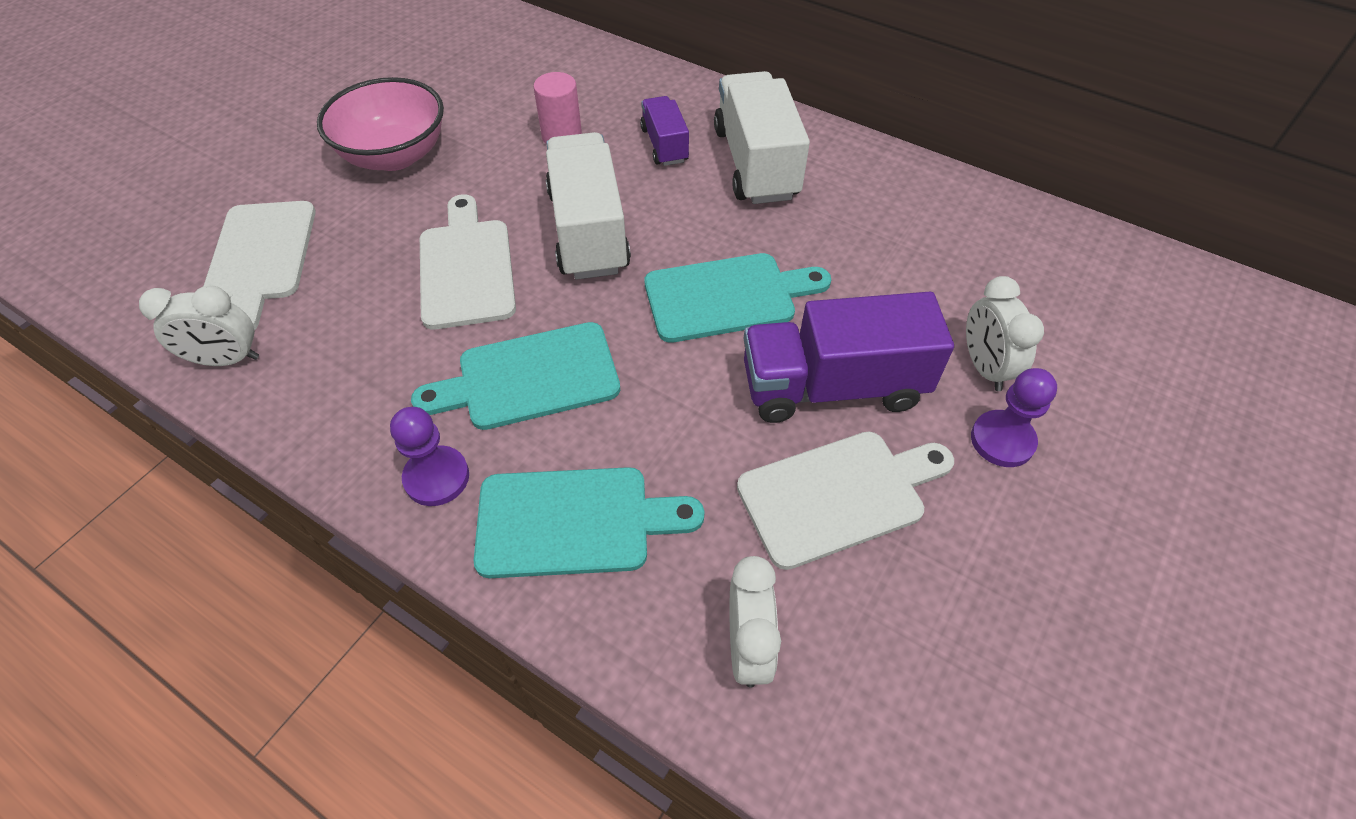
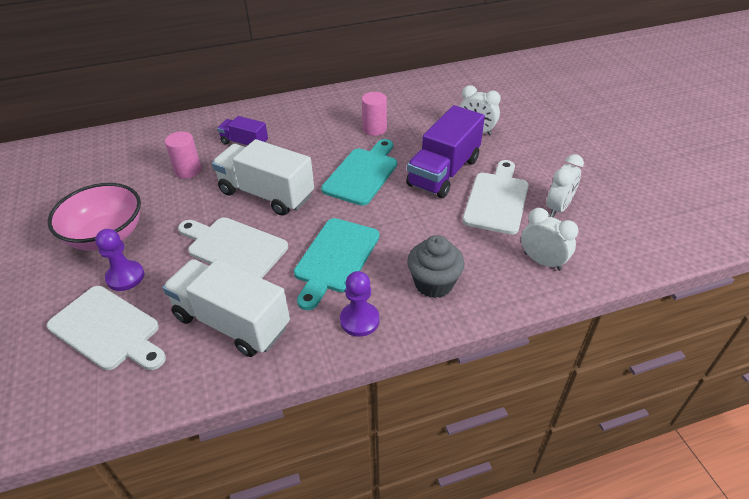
camera: 50 degrees left, 10 degrees down
(227, 359) = (173, 378): white clock -> white clock (558, 208)
(573, 521) = (434, 283): turquoise cutting board -> grey cupcake
(756, 163) = (296, 124): white truck -> white truck (232, 322)
(842, 245) = (374, 129): none -> pink cylinder
(1002, 440) = (512, 147): purple pawn -> purple pawn (125, 277)

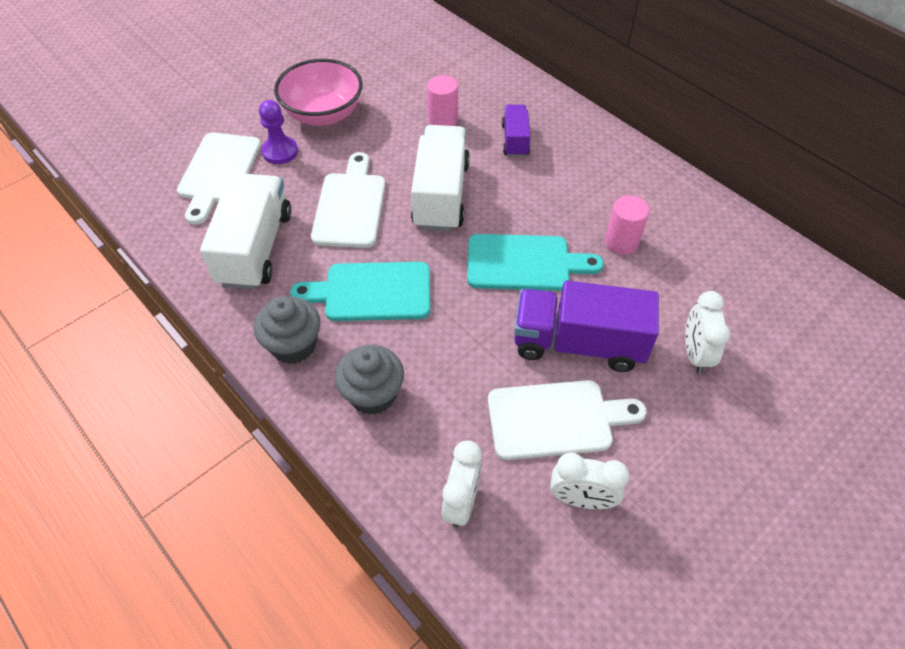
camera: 65 degrees right, 10 degrees up
(359, 320) = (294, 345): purple pawn -> grey cupcake

